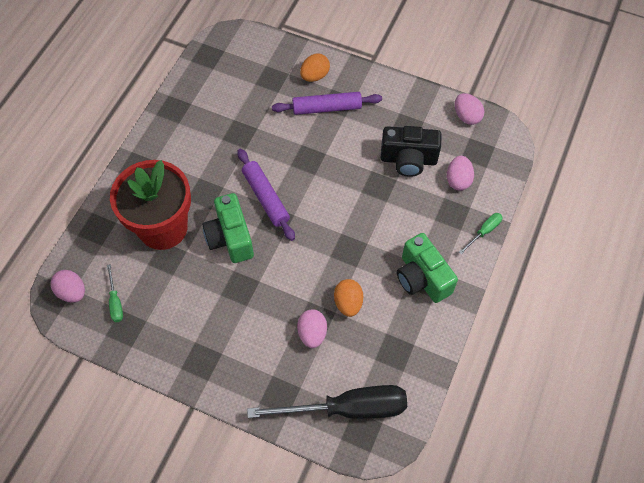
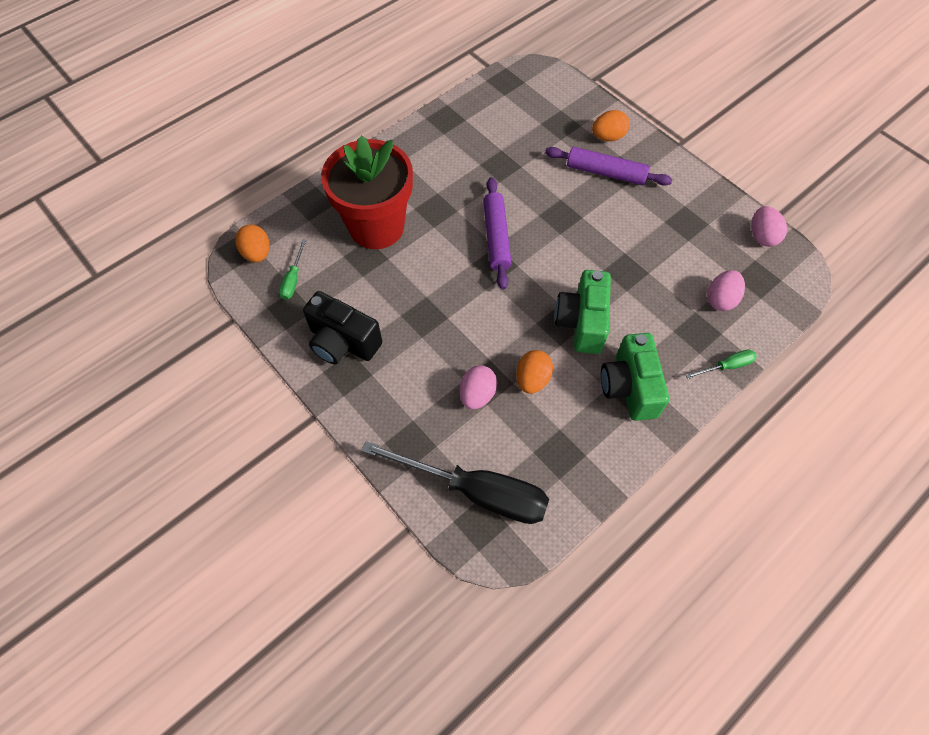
camera: 25 degrees right, 0 degrees up
(72, 292) = (257, 253): pink egg -> orange egg
(230, 238) = (439, 263): green camera -> green camera (582, 322)
(408, 160) = (672, 257): black camera -> black camera (343, 342)

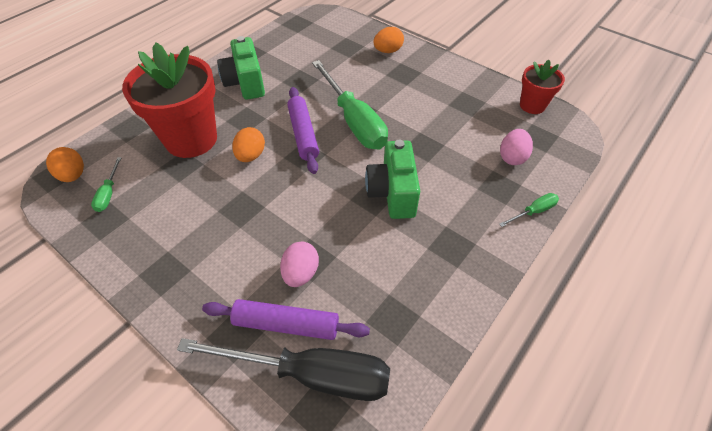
camera: 10 degrees left, 10 degrees down
(343, 342) = (159, 243): black camera -> none
(532, 379) = (354, 250): orange egg -> orange egg (251, 156)
(554, 228) = (354, 121): none -> green screwdriver
(606, 173) = (391, 75): purple rolling pin -> purple rolling pin (286, 324)
(629, 387) = (448, 243): green camera -> green camera (245, 83)
(762, 236) = (532, 105): pink egg -> red flower pot

